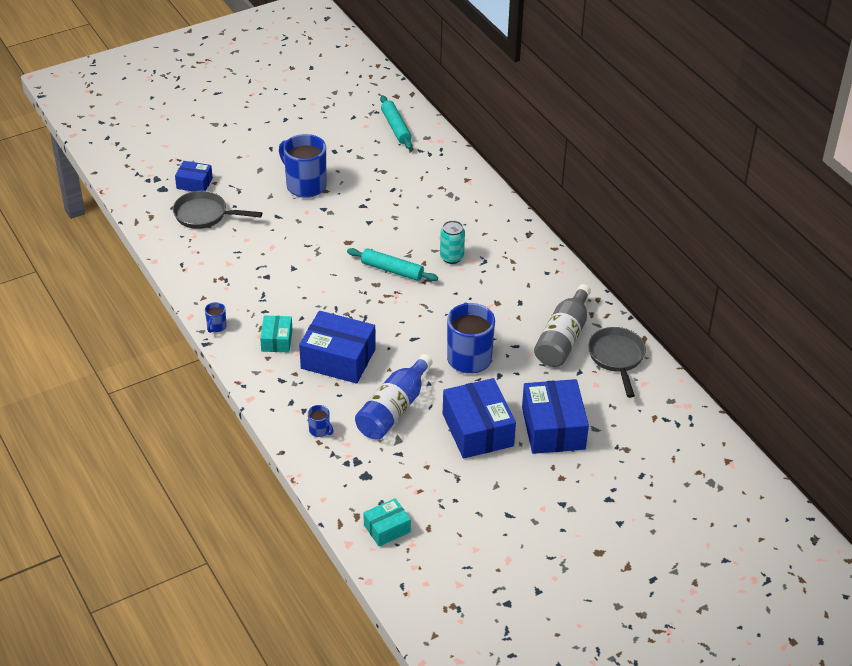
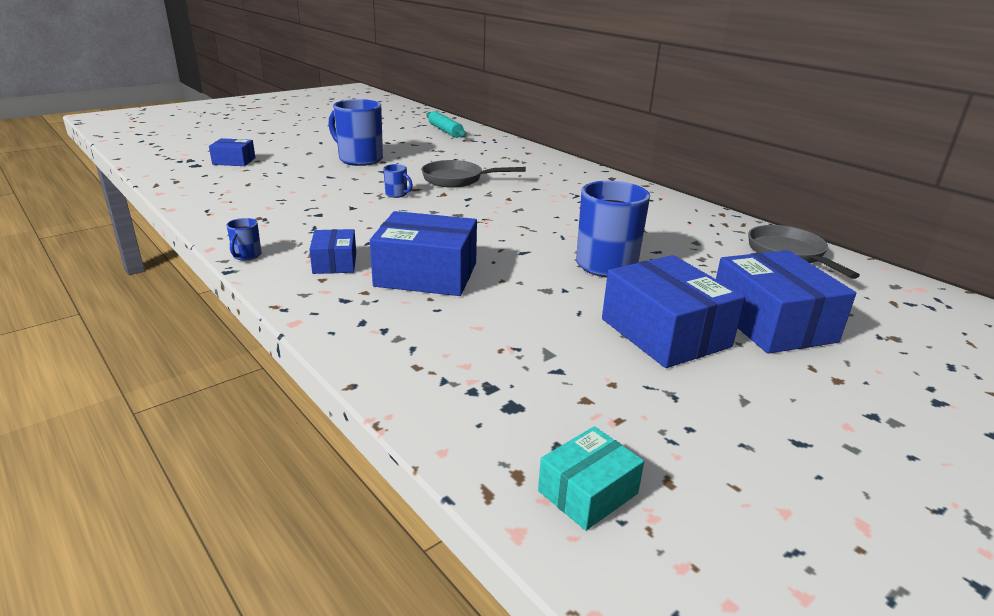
camera: 10 degrees left, 15 degrees down
(205, 215) = (243, 178): grey pan -> grey pan (457, 179)
(276, 340) = (334, 263): turquoise box -> blue box
(320, 430) = (415, 352): blue mug -> blue mug (397, 194)
(392, 270) = (473, 204): turquoise rolling pin -> none
(394, 409) = (526, 319): blue bottle -> none
(451, 257) = (538, 194): turquoise can -> none
(563, 338) = (710, 242): grey bottle -> none

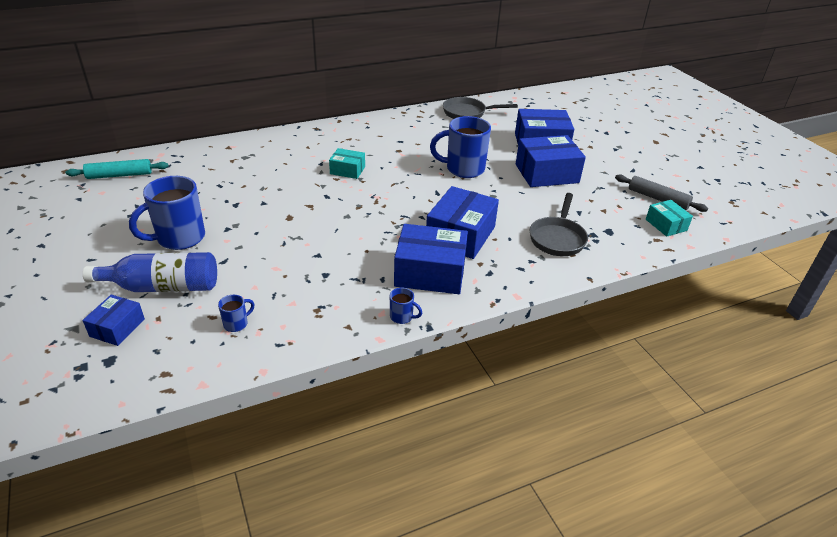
camera: 75 degrees left, 10 degrees up
(288, 165) = (163, 287): none -> blue bottle
(334, 263) = (430, 272): blue box -> blue box, size x1.83
(397, 194) = (298, 228): blue mug -> blue mug (236, 324)
(457, 179) = (278, 193): grey pan -> grey pan (557, 238)
(532, 201) = (347, 170): none -> turquoise box
(700, 482) = (657, 198): none -> grey rolling pin

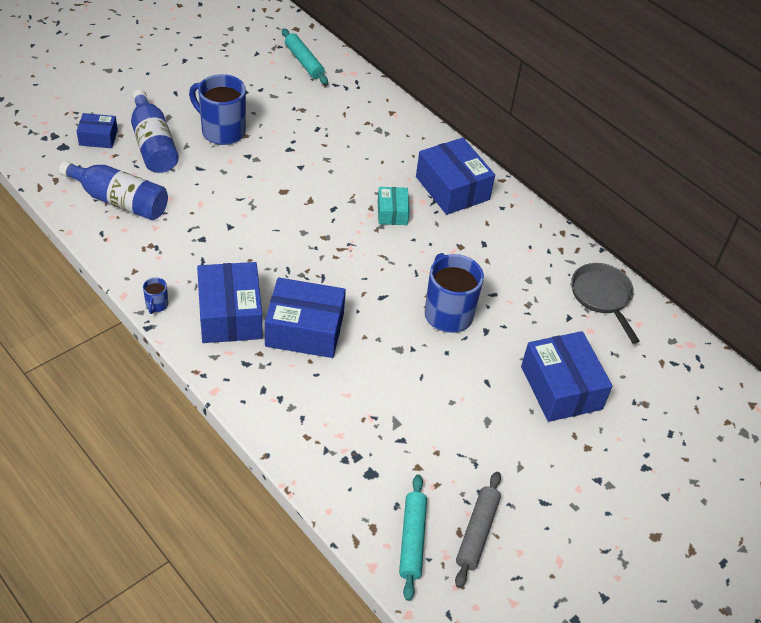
camera: 70 degrees right, 10 degrees up
(236, 324) = (119, 201): blue mug -> blue bottle
(546, 173) = (480, 400): blue box -> blue box (452, 188)
(557, 238) = (334, 420): grey pan -> none
(666, 225) = (412, 540): turquoise box -> turquoise rolling pin

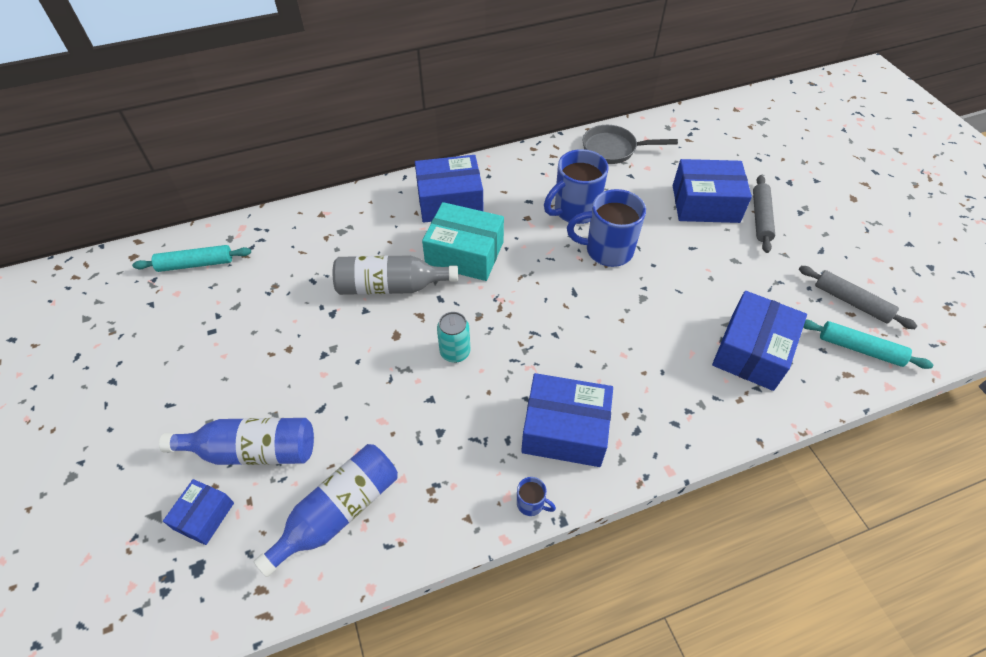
camera: 65 degrees left, 5 degrees up
(222, 131) = (269, 370): blue mug -> blue mug (574, 211)
(281, 230) = (455, 352): none -> turquoise can
(304, 330) = (602, 366): blue box -> blue box (752, 351)
(332, 175) = (391, 286): none -> grey bottle
(392, 212) = (465, 253): turquoise box -> turquoise box, size x1.83
(566, 441) = (760, 218): none -> grey rolling pin

